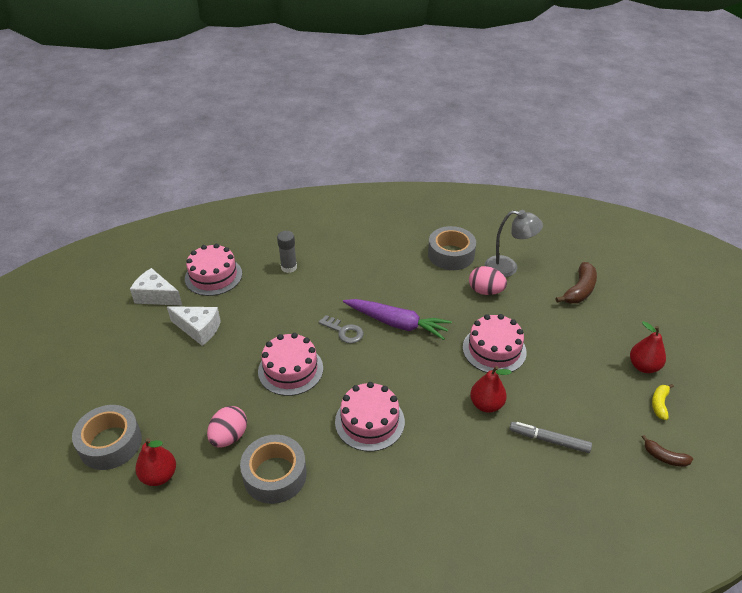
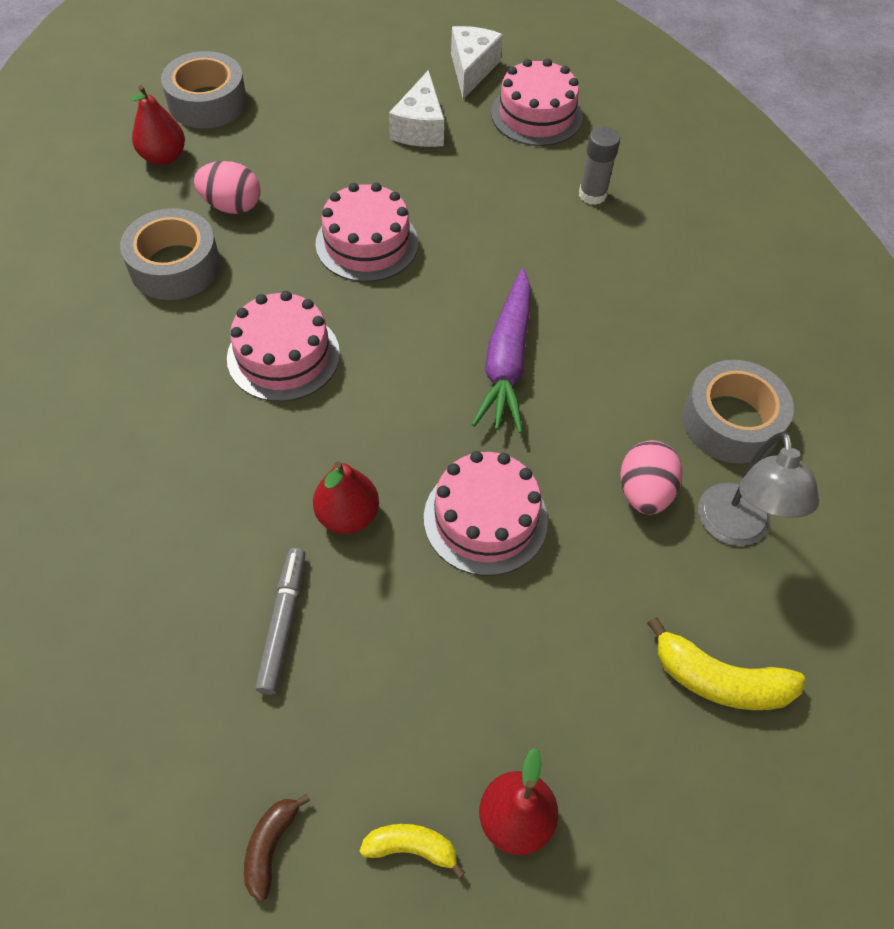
camera: 75 degrees right, 15 degrees up
(344, 331) = (465, 292): grey key -> none
(579, 290) = (719, 680): brown banana -> yellow banana

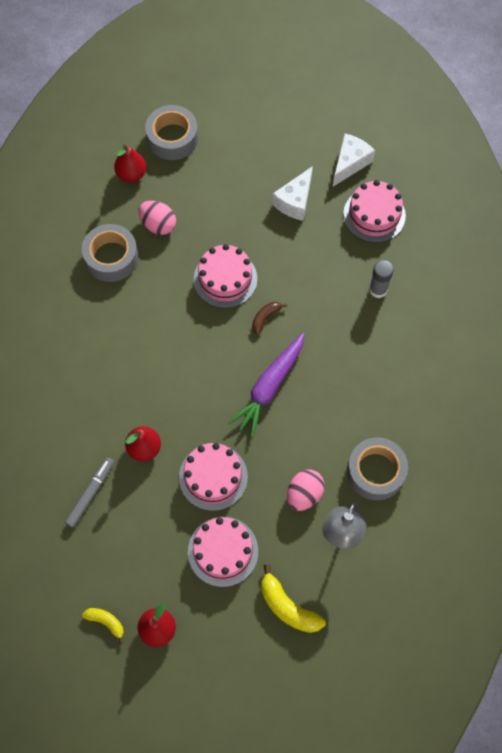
camera: 25 degrees right, 10 degrees up
(271, 846) = (46, 596): brown banana -> brown banana (265, 318)
(283, 355) = (148, 339): pink cake -> pink cake (223, 551)

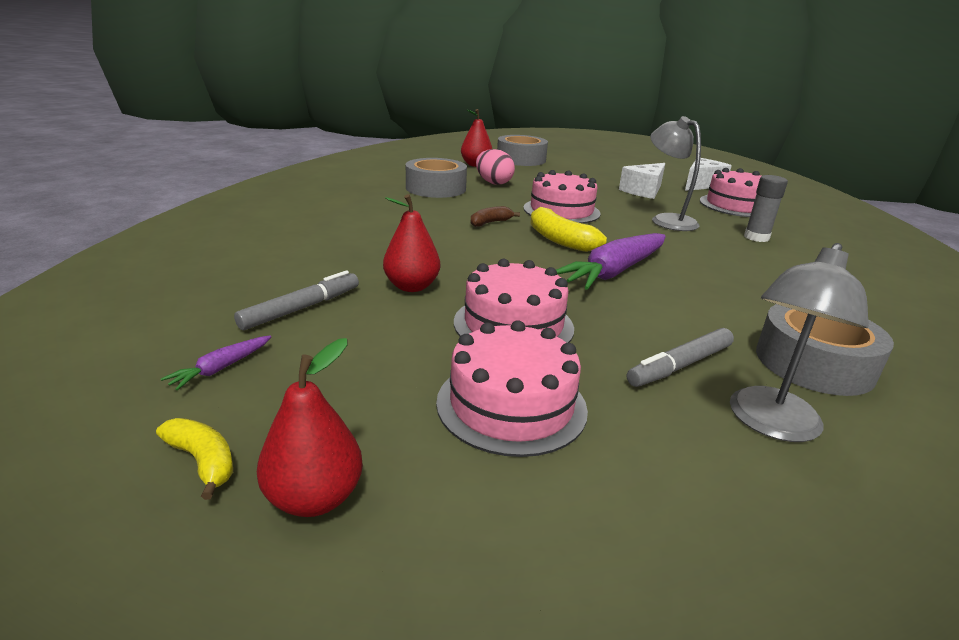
camera: 10 degrees right, 40 degrees down
(78, 561) = (221, 368): none -> purple carrot
(265, 318) = (610, 233): brown banana -> brown banana (490, 223)
(287, 607) = (659, 520): yellow banana -> yellow banana (559, 240)
(304, 494) = (680, 365): pink egg -> grey marker
(311, 273) = (667, 220): none -> grey lamp

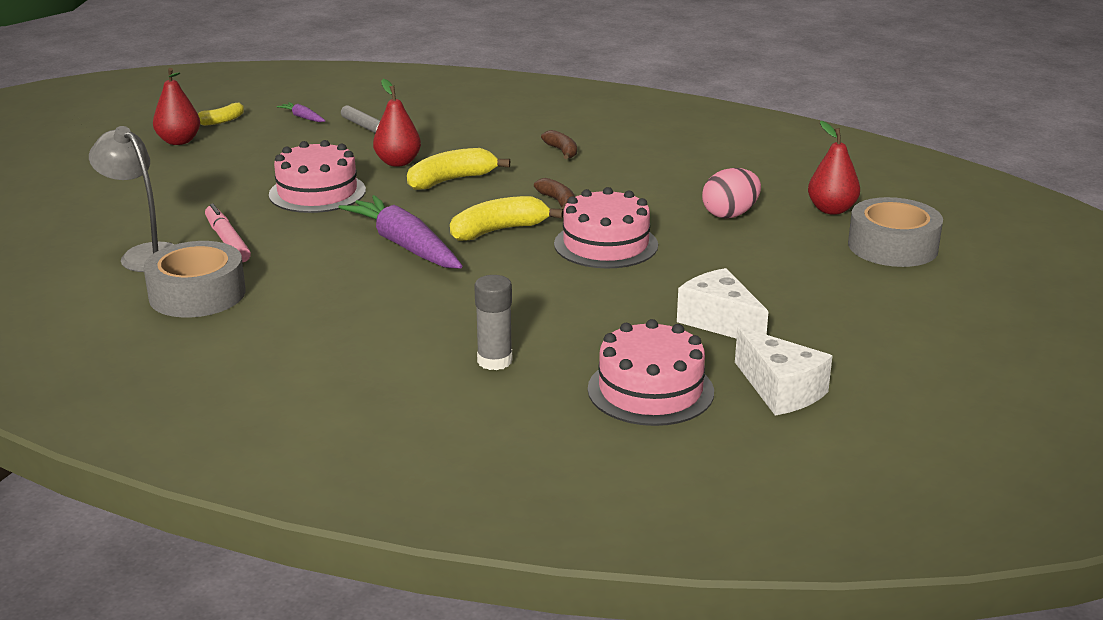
camera: 100 degrees right, 0 degrees up
(377, 221) = (562, 151): none -> brown banana
(436, 188) = (691, 180): grey tape -> none
(457, 260) = (451, 180): none -> yellow banana
(511, 405) = (219, 184): pink cake -> none
(667, 220) = (570, 310): grey lamp -> none
(680, 365) = (227, 241): grey marker -> pink marker

